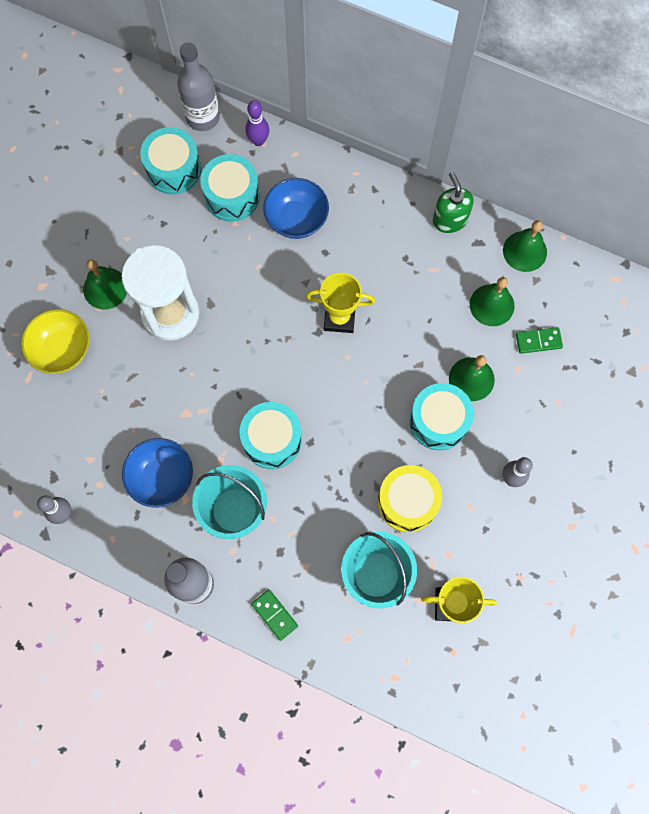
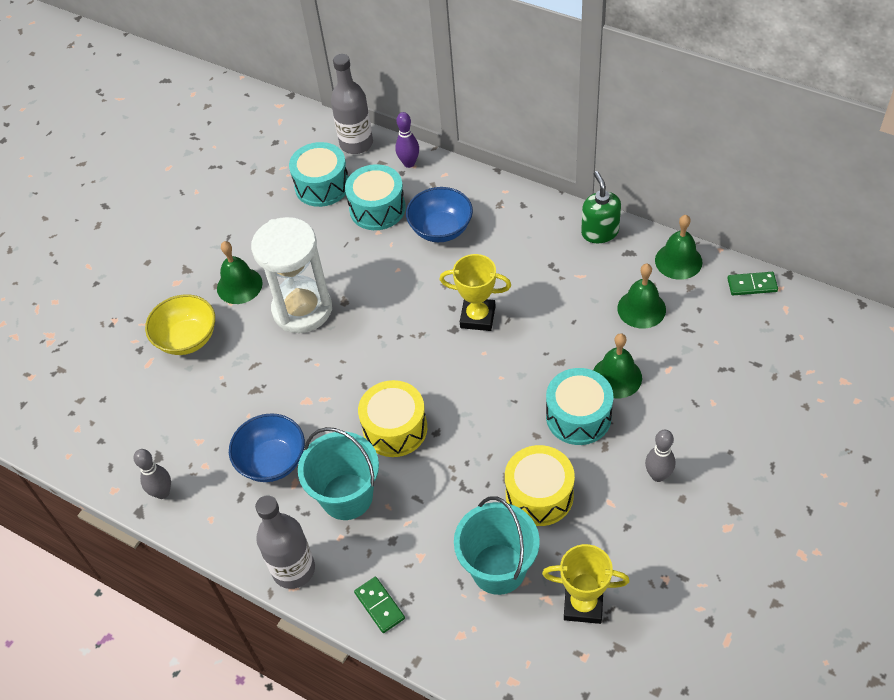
camera: 10 degrees right, 20 degrees down
(272, 440) = (395, 428): turquoise drum -> yellow drum
(538, 341) = (691, 343): green domino -> green domino (752, 285)

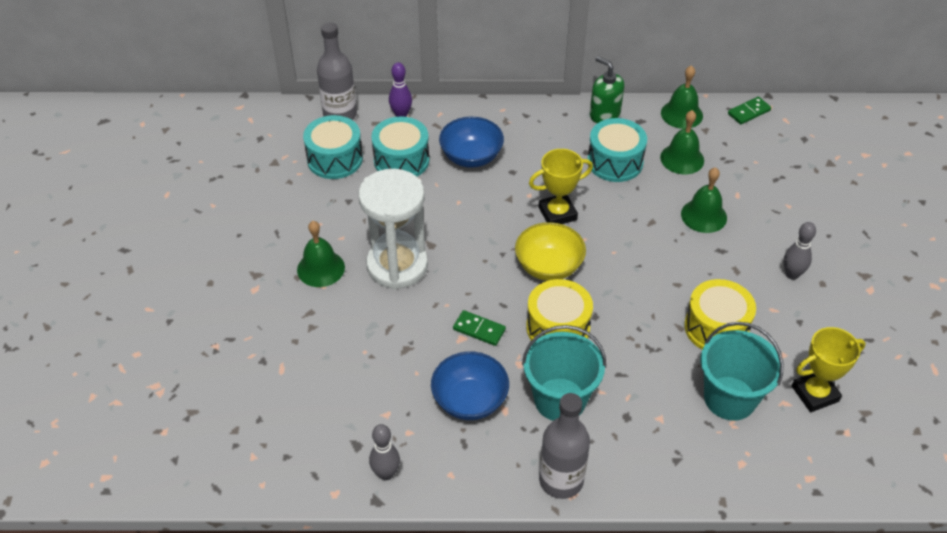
camera: 35 degrees left, 5 degrees down
(187, 339) = (304, 332): yellow bowl -> yellow bowl (548, 267)
(379, 605) = (658, 473): green domino -> green domino (479, 329)
(578, 416) = (698, 256): turquoise drum -> turquoise drum (615, 162)

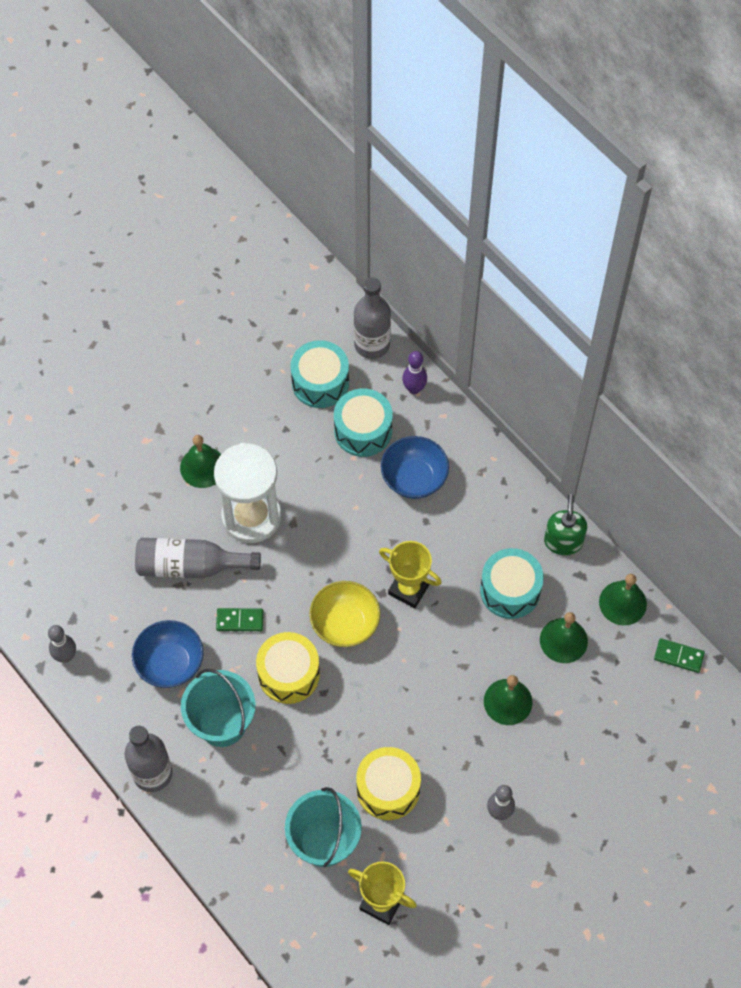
camera: 50 degrees right, 15 degrees up
(397, 331) = (190, 566): none -> grey bottle
(479, 329) = (240, 620): green domino -> green domino turned 75 degrees counterclockwise

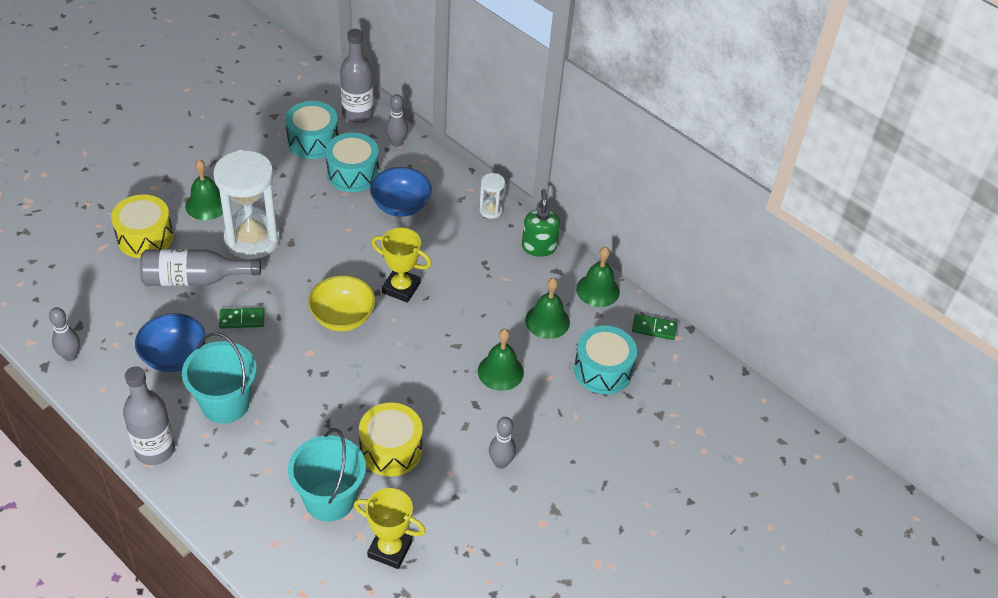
camera: 10 degrees left, 15 degrees down
(289, 674) = (290, 360): yellow drum -> yellow drum (145, 237)
(414, 389) = (396, 143): purple bowling pin -> grey bowling pin
(510, 590) = (494, 285): turquoise drum -> turquoise drum (603, 370)
(513, 488) = (490, 210): none -> white hourglass

